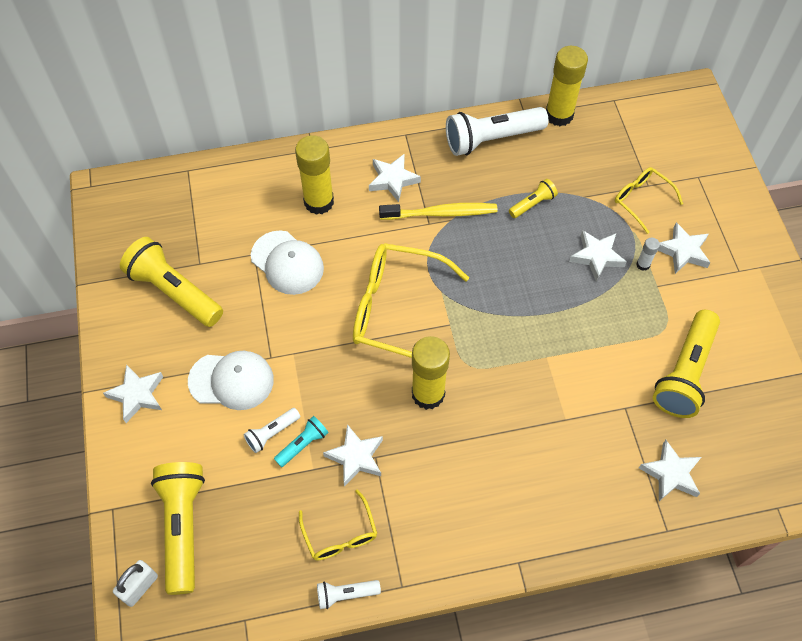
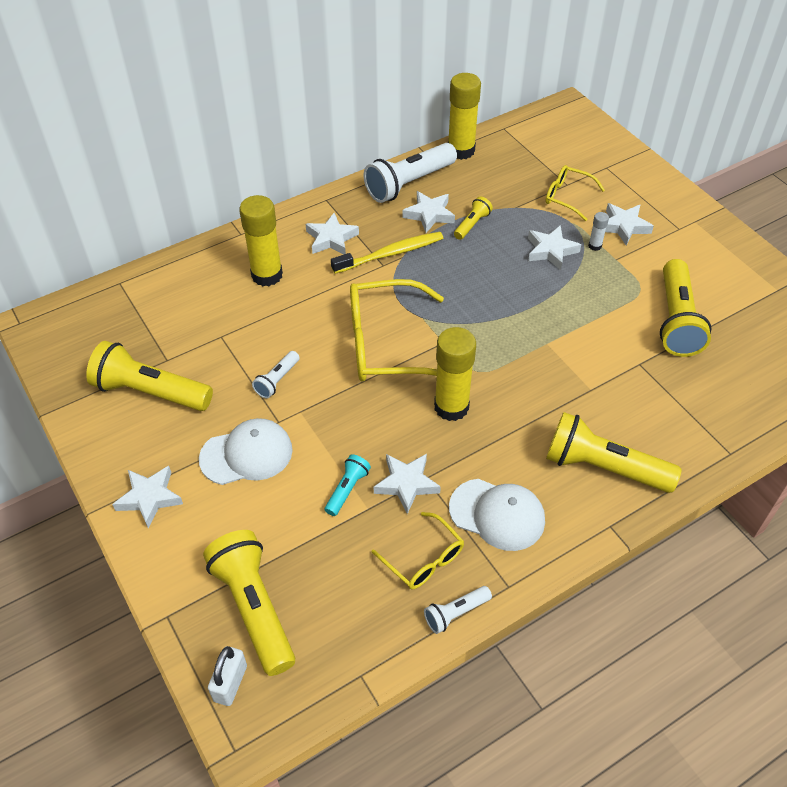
camera: 20 degrees left, 10 degrees down
(272, 433) = (310, 489): white flashlight -> white flashlight (277, 380)
(287, 263) = (258, 334): white cap -> white cap (497, 514)
(539, 503) = (603, 467): none -> yellow flashlight
(671, 474) = (708, 405): white star -> white star (429, 215)

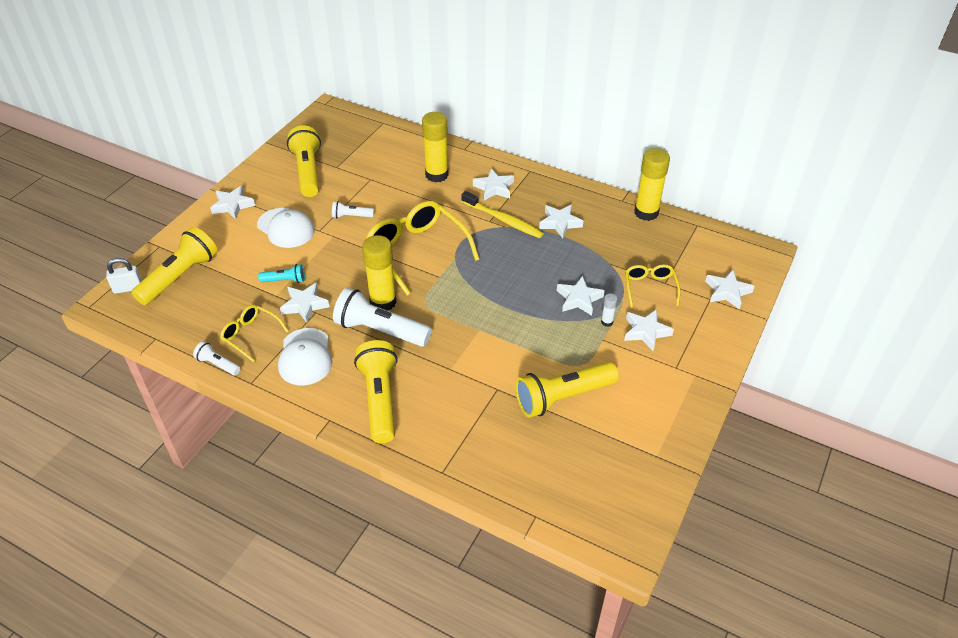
camera: 60 degrees right, 5 degrees down
(409, 184) = (583, 201): white flashlight -> white flashlight (380, 330)
(424, 559) = (250, 335): yellow glasses -> yellow glasses turned 105 degrees clockwise
(472, 224) = (569, 248): yellow flashlight -> none
(605, 153) = (727, 292): none -> white star

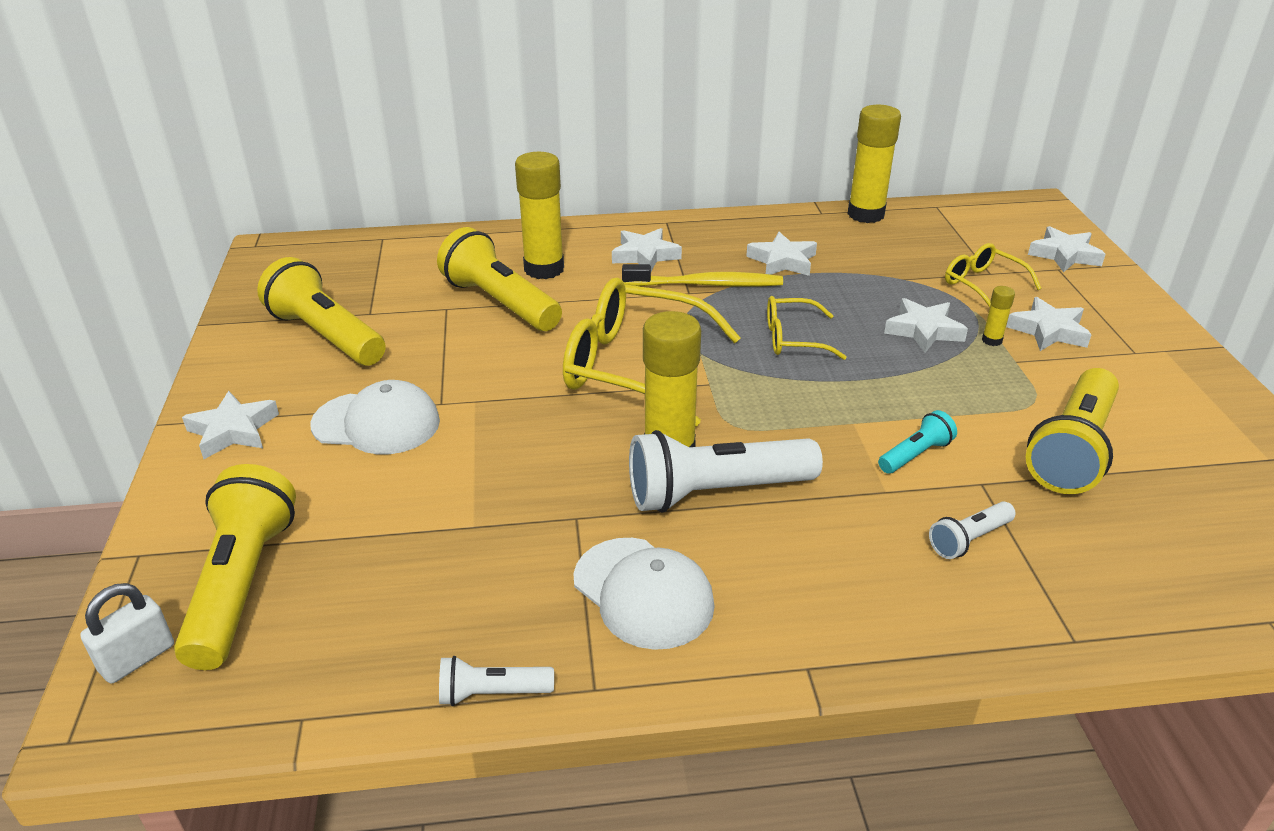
camera: 35 degrees left, 10 degrees down
(250, 335) = (500, 610): yellow glasses -> yellow glasses (793, 339)
(285, 280) = (464, 496): turquoise flashlight -> turquoise flashlight (915, 454)
(304, 305) = (545, 516): white star -> none
(351, 216) = (473, 364): white flashlight -> white flashlight (969, 540)
(379, 399) = (844, 589): yellow flashlight -> yellow flashlight (499, 303)
(607, 322) = (992, 340): white glue stick -> yellow glue stick

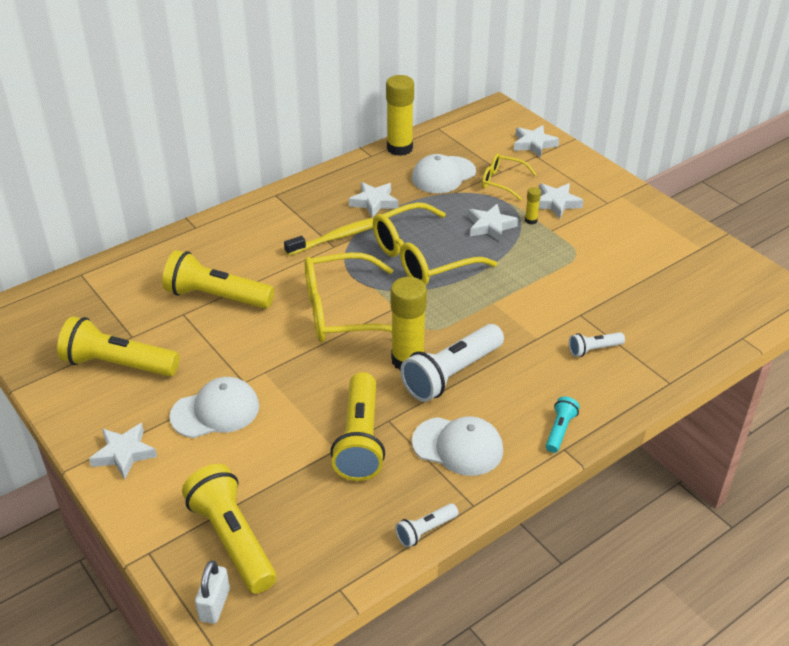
camera: 30 degrees left, 5 degrees up
(544, 269) = (223, 260): yellow glue stick -> none
(645, 255) = (283, 227): white star -> none
(793, 339) = (421, 258): yellow glasses -> yellow glasses, size x1.88
(902, 256) = (443, 175): none -> white cap
(915, 454) = (537, 310): turquoise flashlight -> turquoise flashlight (559, 430)
(969, 540) = (594, 349): white flashlight -> white flashlight turned 45 degrees clockwise
(1073, 450) = (611, 277): yellow flashlight -> yellow flashlight (360, 440)

